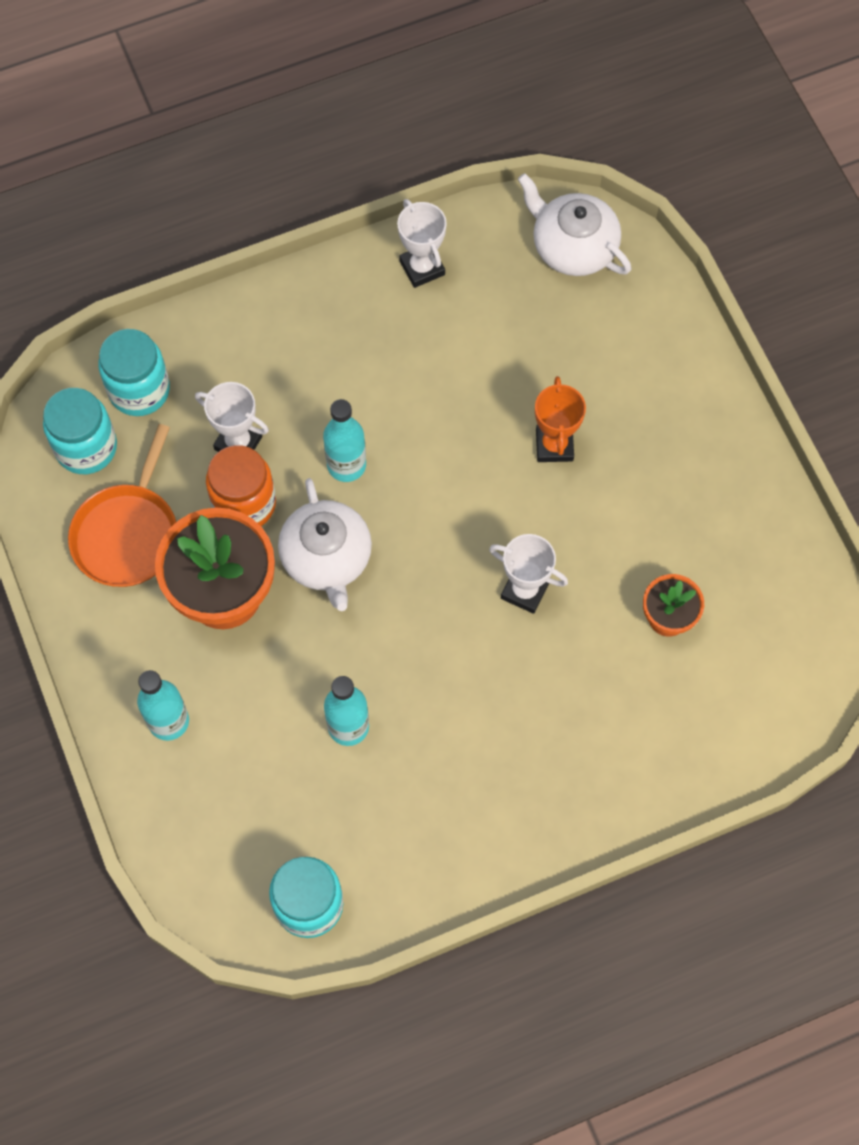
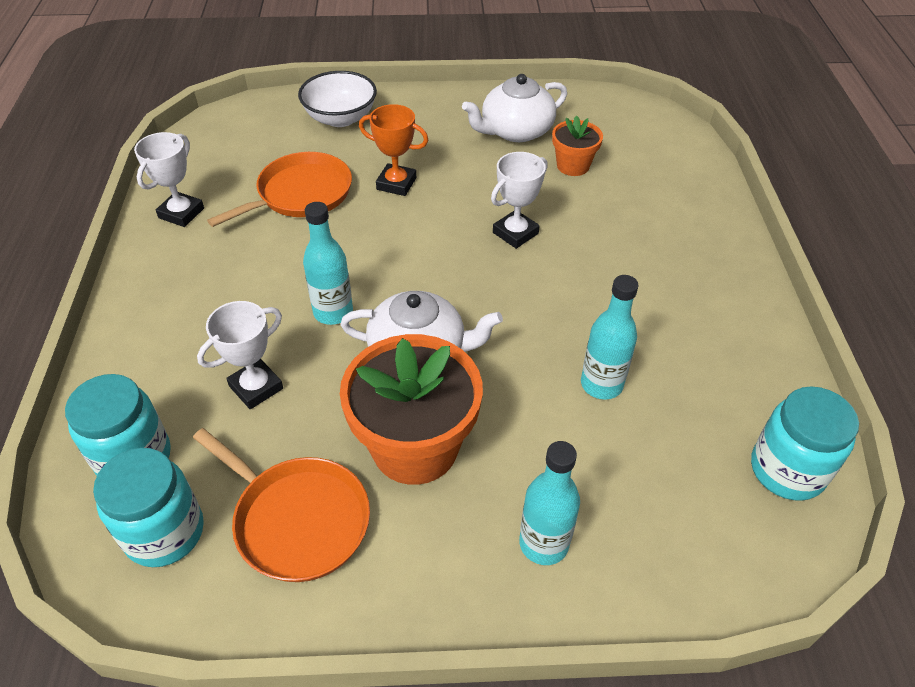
camera: 70 degrees left, 20 degrees down
(244, 504) = (325, 401): orange jar -> none
(422, 268) = (181, 213): white trophy -> white trophy turned 60 degrees counterclockwise
(497, 361) = (300, 194): none -> orange pan
(573, 246) = (235, 131): white teapot -> white teapot (515, 131)
(645, 340) = (340, 118): none -> white bowl

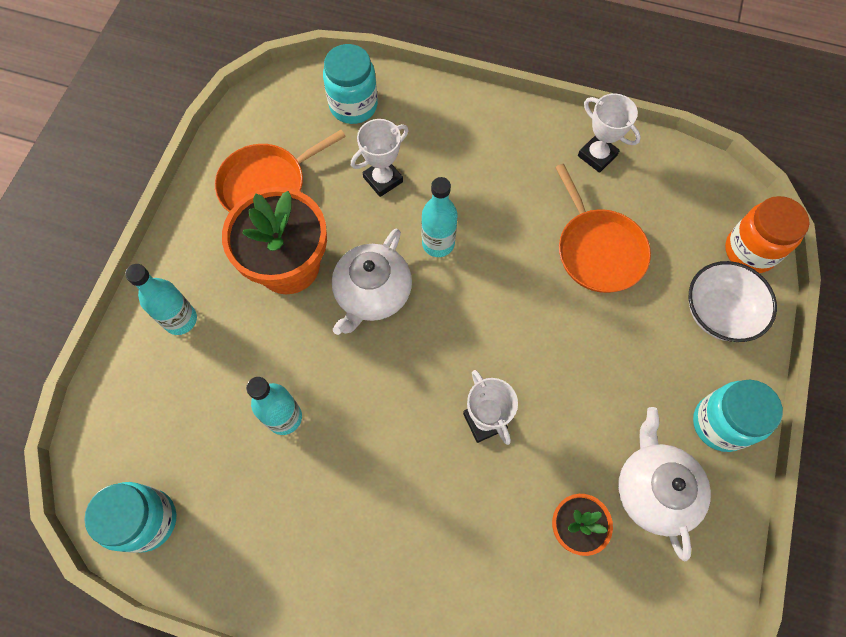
camera: 110 degrees right, 20 degrees up
(164, 532) = (291, 116): turquoise jar -> turquoise jar (720, 423)
(256, 387) = (383, 179): white trophy -> white trophy turned 75 degrees clockwise
(271, 109) = (750, 251): none -> orange jar
(396, 184) = (591, 336): orange trophy -> none

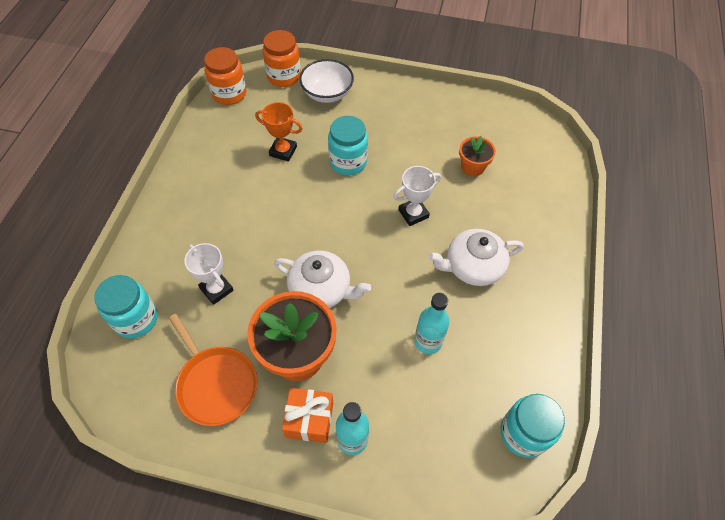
camera: 95 degrees left, 10 degrees down
(211, 276) = (309, 419): none -> orange gift
(438, 243) = (277, 247): turquoise bottle -> none
(597, 155) = (205, 150): white trophy -> none
(598, 250) = (283, 151): orange pan -> orange trophy
(654, 489) = (443, 129): white teapot -> white teapot (473, 266)
(705, 179) = (229, 94): none -> orange jar
(720, 423) = (399, 98): turquoise jar -> turquoise jar (348, 162)

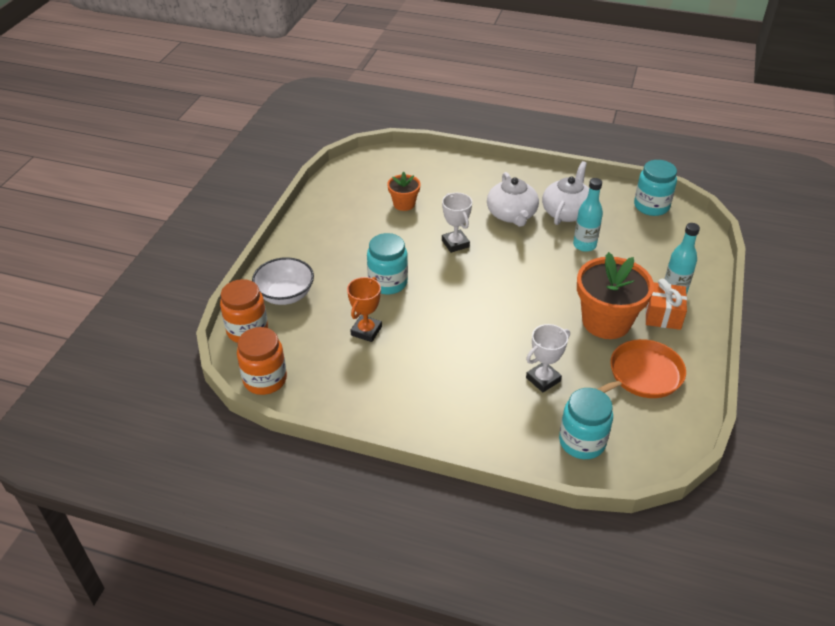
camera: 85 degrees left, 15 degrees down
(321, 289) = (539, 305): white teapot -> white teapot (566, 212)

